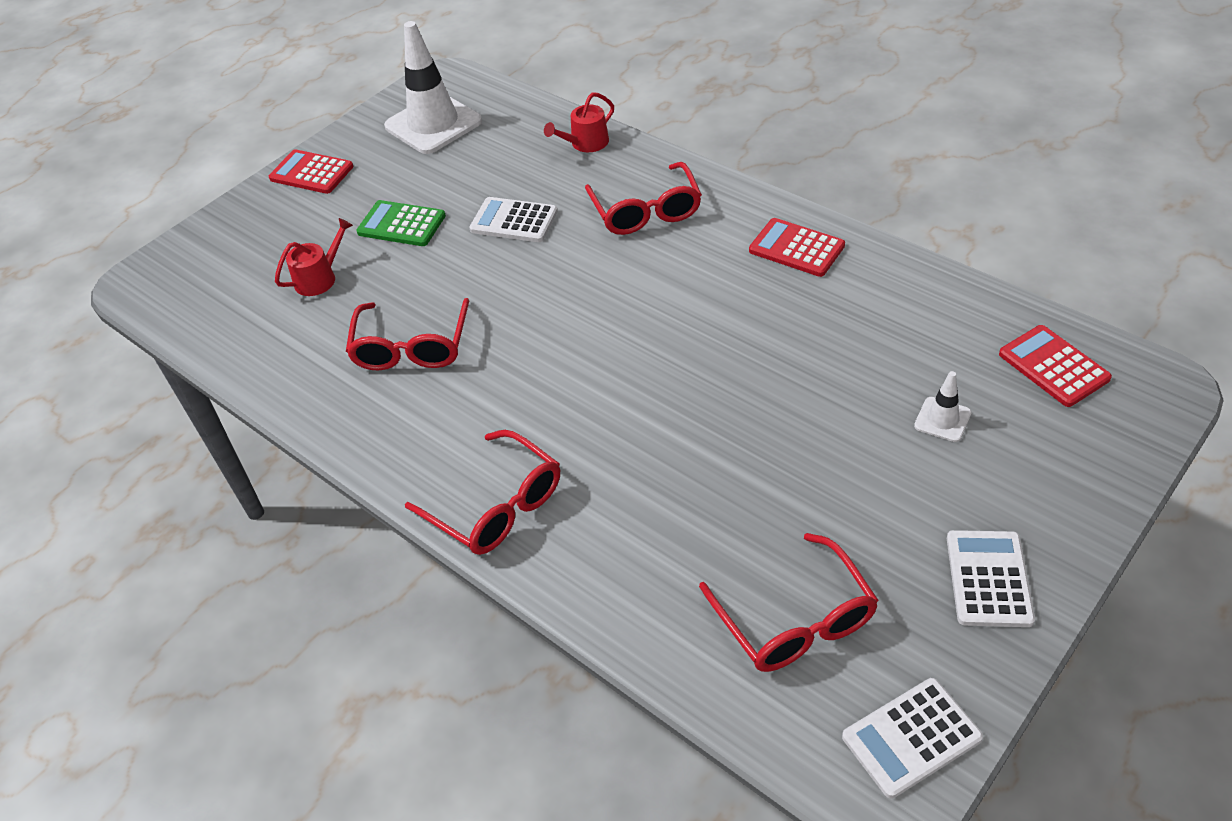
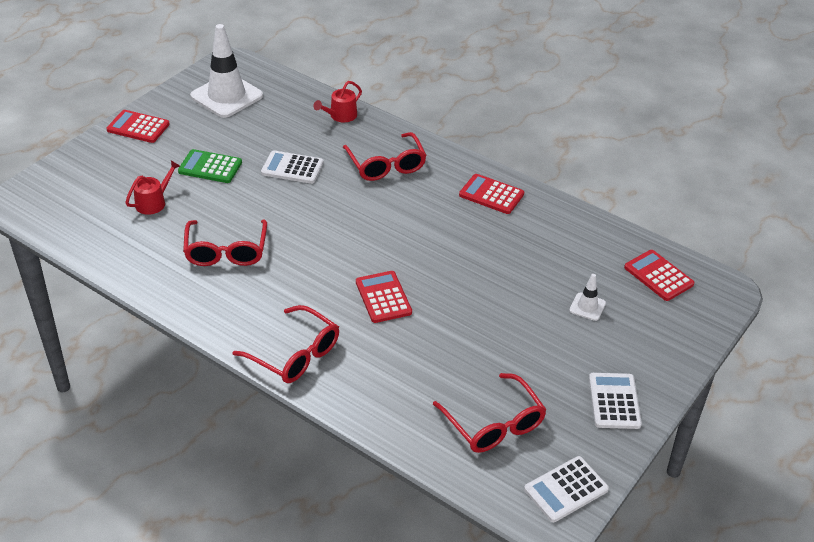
camera: 10 degrees left, 5 degrees down
(632, 412) = (383, 297): none -> red calculator

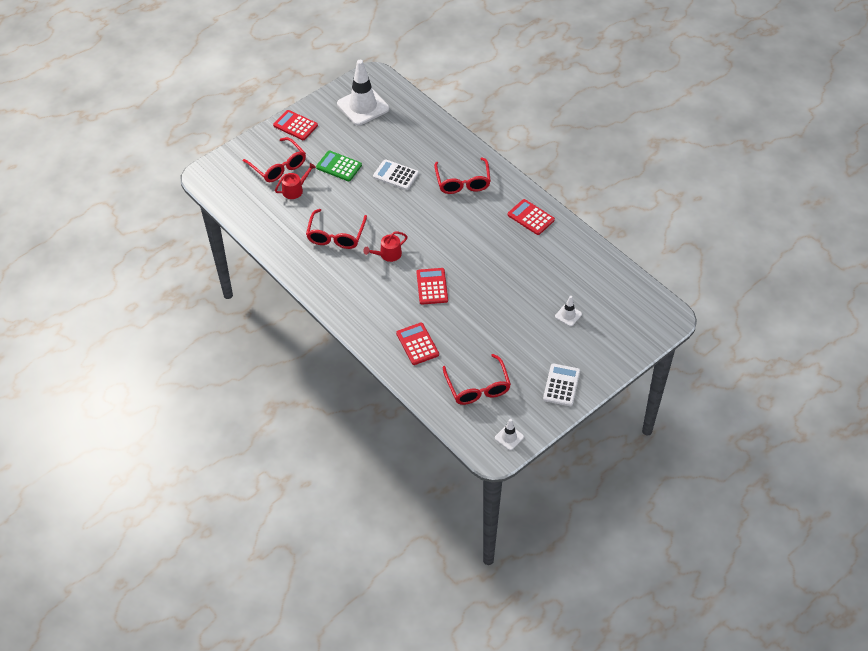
camera: 15 degrees right, 10 degrees up
(295, 354) = (364, 319): red glasses -> red glasses (278, 166)
(340, 116) = (441, 135): red watering can -> red watering can (388, 254)
(566, 489) = (509, 437): white calculator -> white traffic cone
(658, 276) = (627, 300): red calculator -> red calculator (417, 344)

